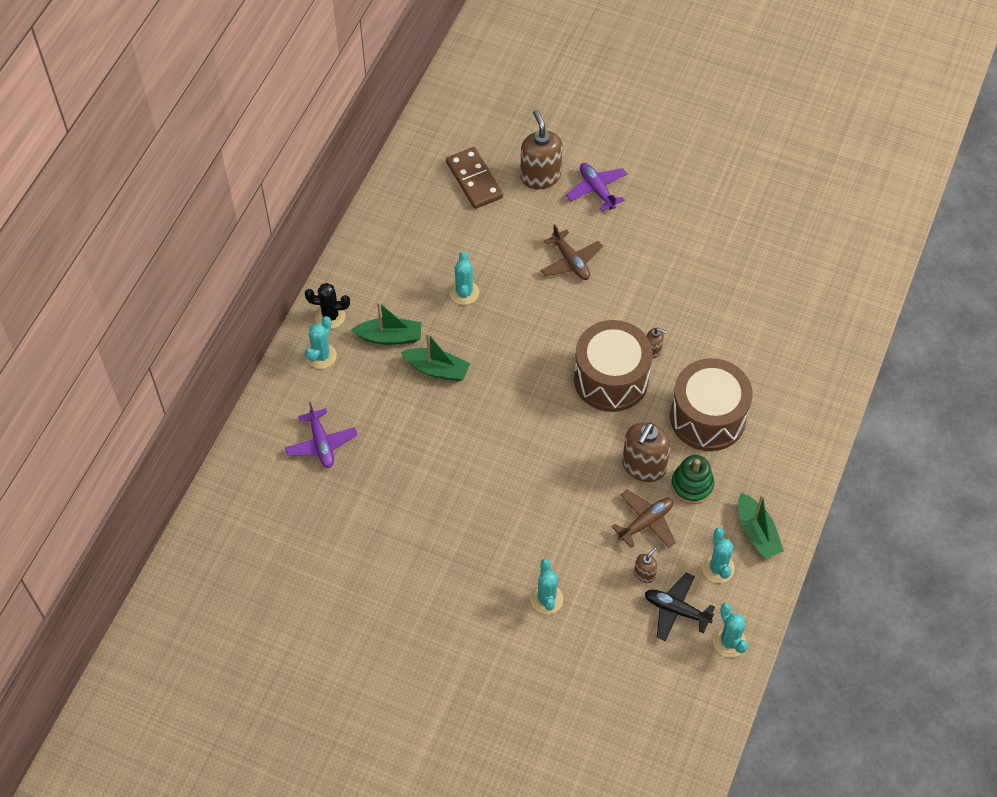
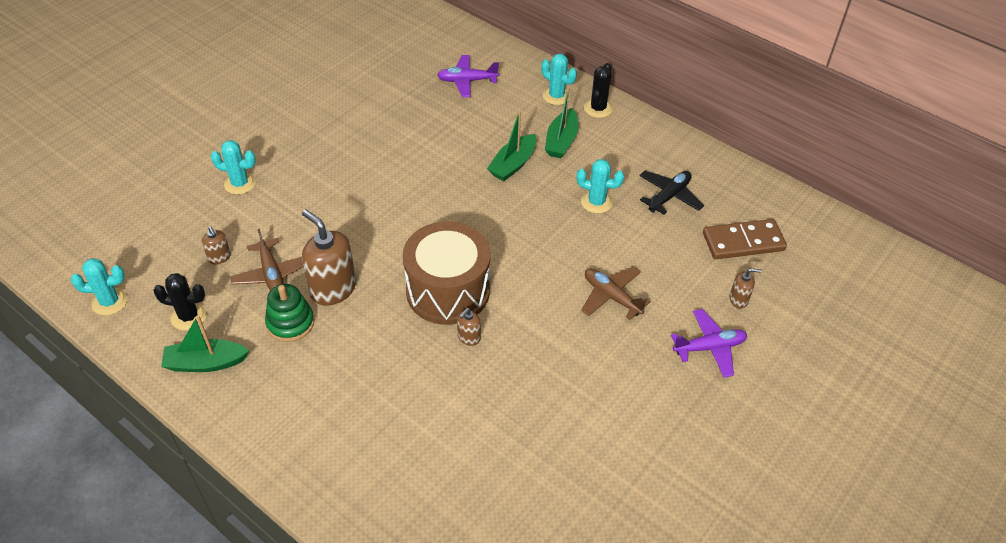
camera: 105 degrees right, 10 degrees down
(540, 176) = (738, 299): brown soap dispenser -> brown soap dispenser, size x0.48
(571, 261) = (611, 296): brown plane -> brown plane turned 60 degrees clockwise
(676, 610) = (168, 271): black plane -> black plane (669, 196)
(707, 417) = (362, 362): brown drum -> none
(718, 568) = (189, 316): turquoise cactus -> black cactus

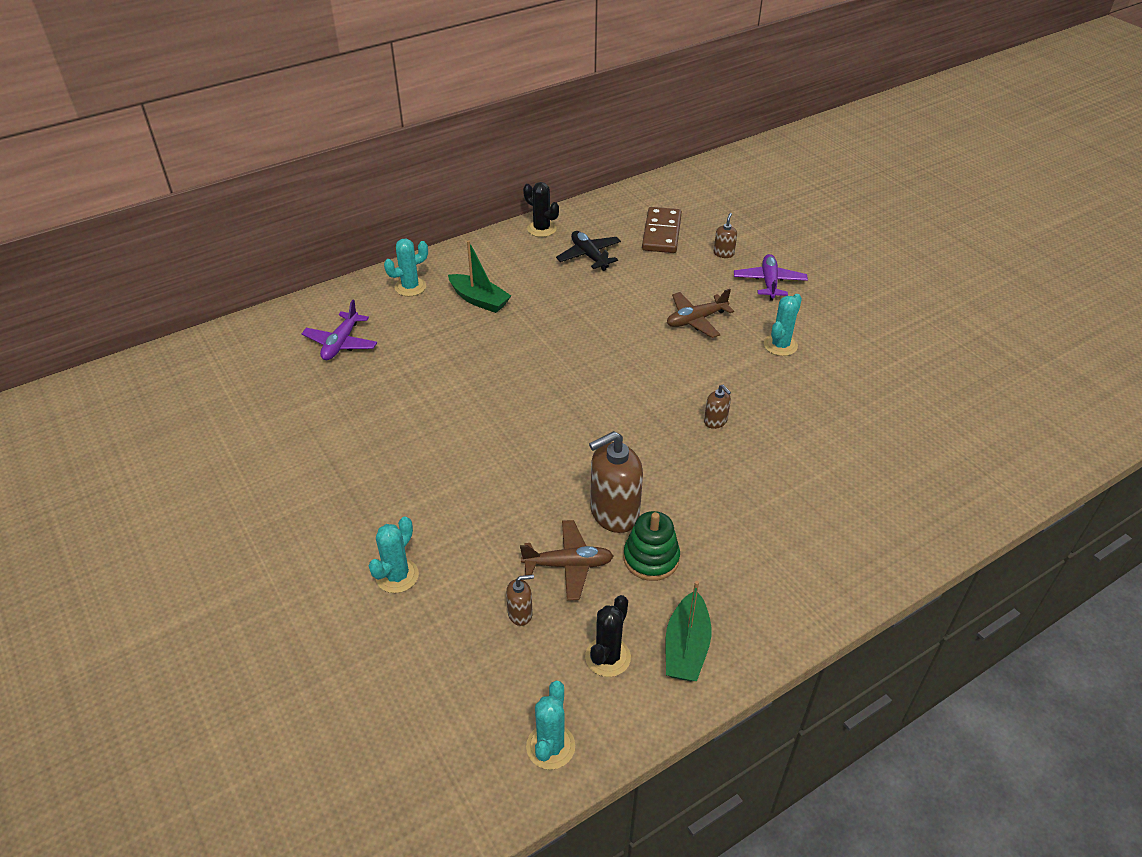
camera: 70 degrees left, 5 degrees down
(448, 291) = (650, 423): brown drum -> none
(513, 164) = (494, 340): green boat -> none
(596, 202) = (575, 299): turquoise cactus -> turquoise cactus (780, 345)
(598, 108) = (447, 266): black cactus -> black cactus (541, 229)

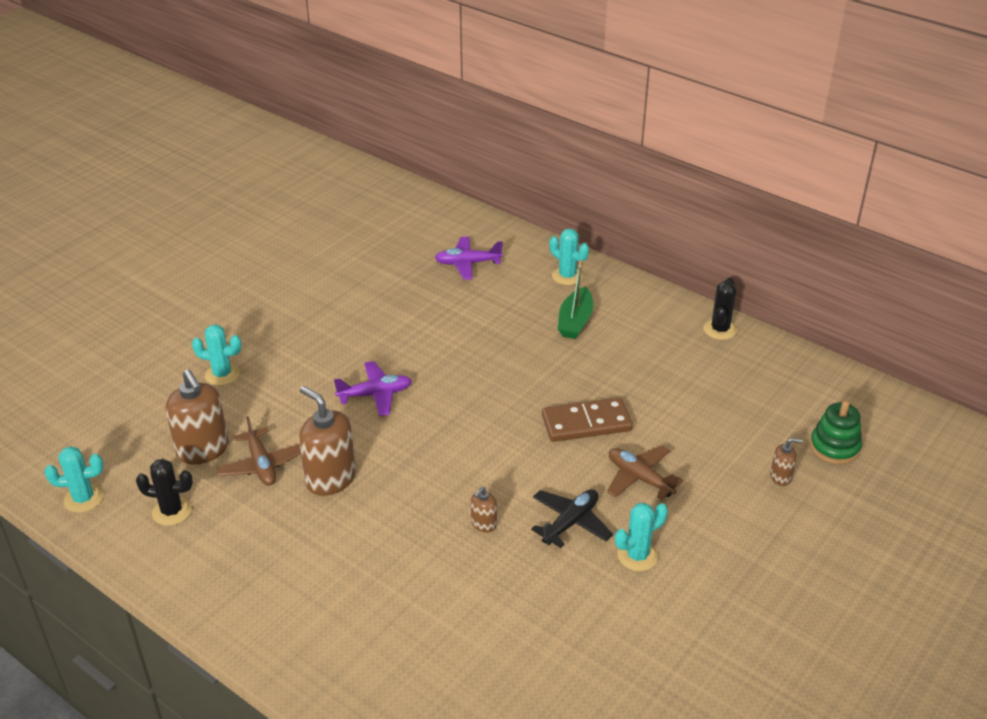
camera: 70 degrees right, 5 degrees down
(520, 614) = (203, 450): brown soap dispenser -> brown soap dispenser, size x2.07
(589, 256) = (697, 374): black plane -> black plane (570, 522)
(651, 558) = (285, 515): green stacking toy -> green stacking toy (834, 447)
(662, 233) = (782, 418): brown domino -> brown domino (586, 423)
(686, 647) = (193, 558): green boat -> none
(769, 282) = (751, 527): purple plane -> purple plane (375, 394)
(780, 345) = (637, 556): turquoise cactus -> turquoise cactus turned 45 degrees counterclockwise

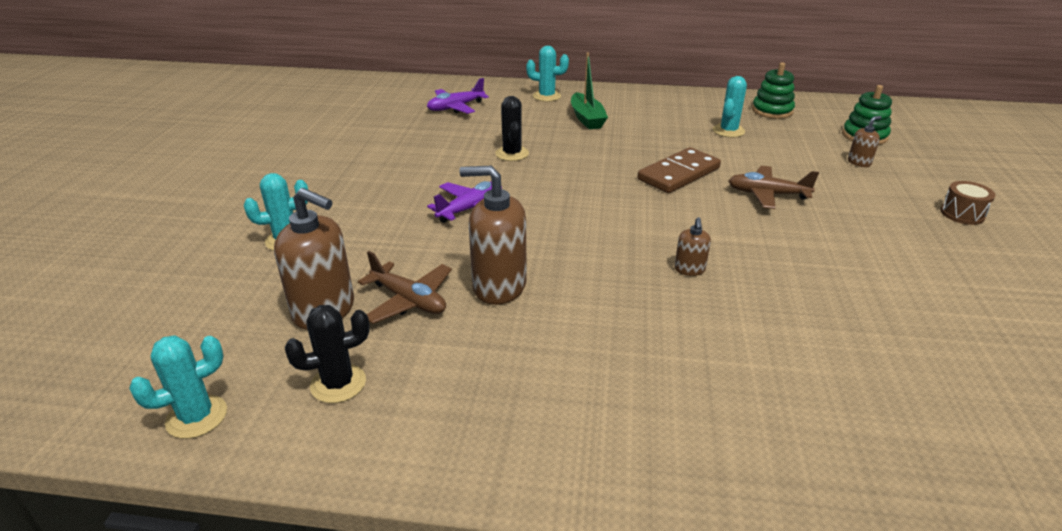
camera: 30 degrees left, 5 degrees down
(570, 522) = (758, 242): black plane -> none
(637, 556) = (841, 245): turquoise cactus -> turquoise cactus (728, 131)
(720, 329) = (697, 98): black cactus -> black cactus (512, 154)
(778, 377) = (772, 111): none -> green stacking toy
(799, 574) = (962, 214): none -> brown drum

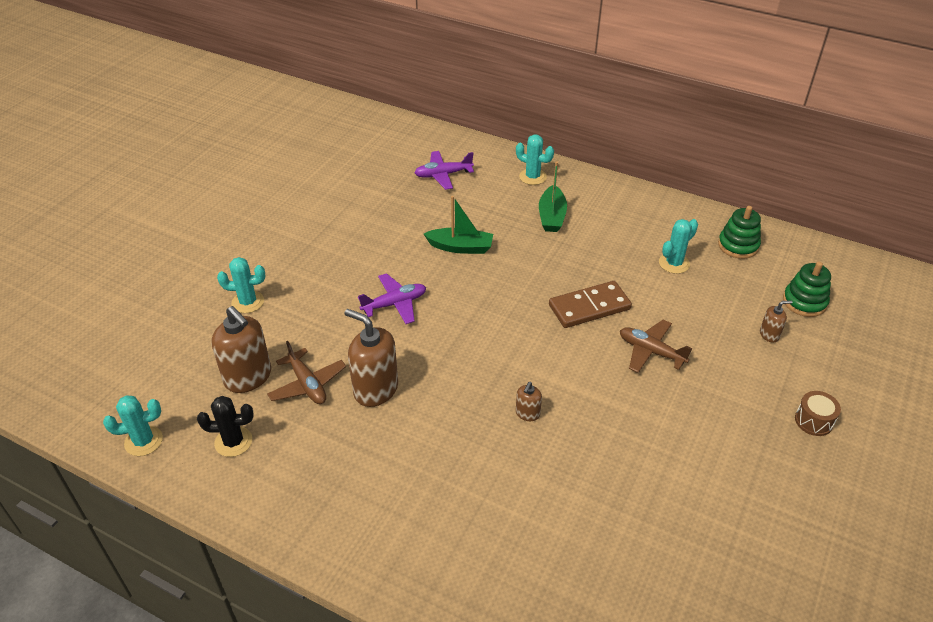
camera: 20 degrees right, 10 degrees up
(512, 154) = (460, 247): black cactus -> green boat

